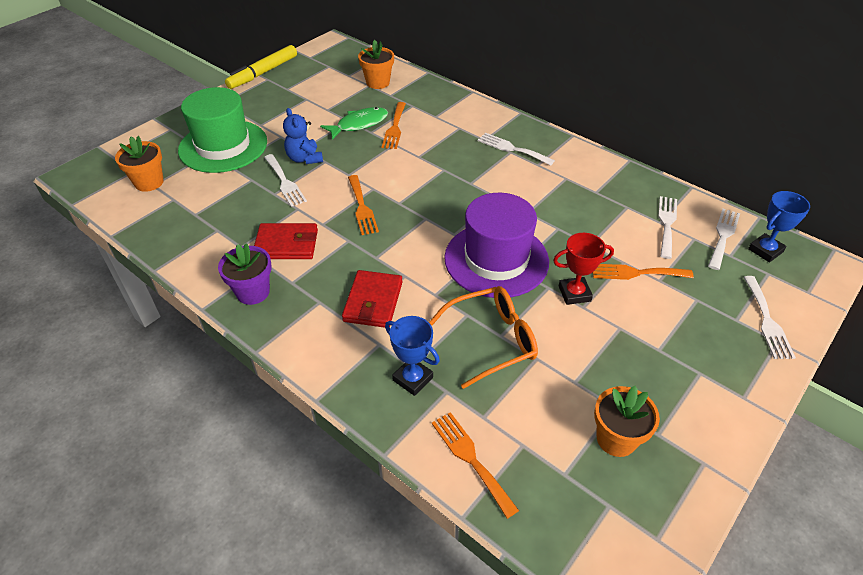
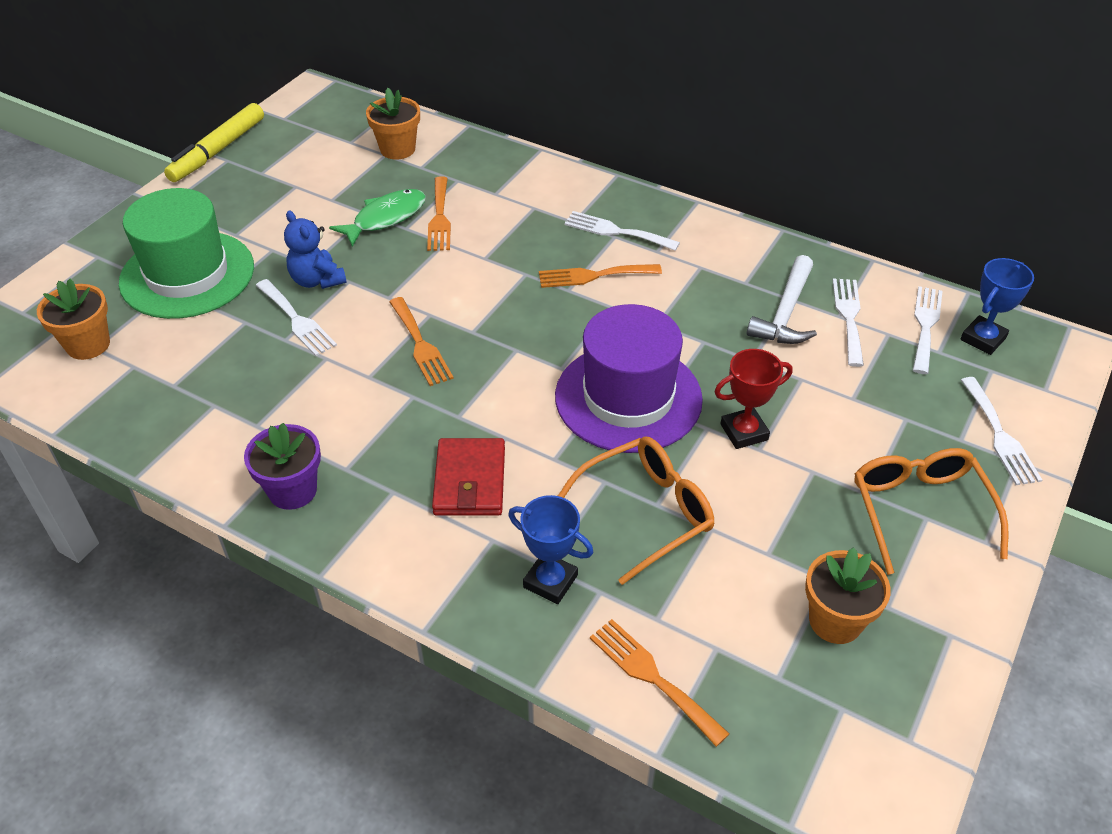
camera: 10 degrees left, 0 degrees up
(286, 244) = (324, 414): red wallet -> none
(621, 216) = (785, 313): none -> white hammer
(636, 273) = (820, 392): orange fork -> orange fork (593, 276)
(695, 367) = (919, 510): none -> orange glasses

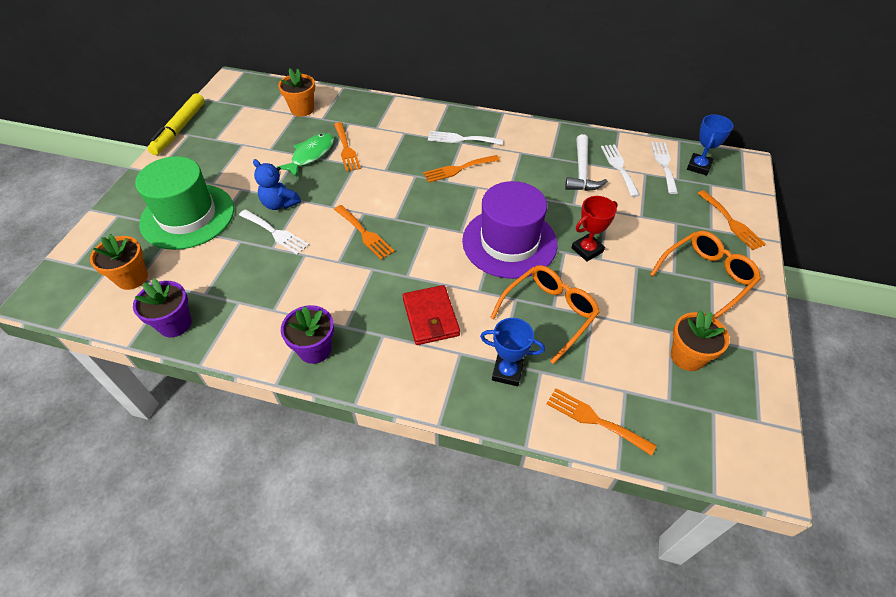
camera: 15 degrees left, 5 degrees up
(122, 417) = (175, 324): none -> purple flower pot
(919, 510) = (706, 277): orange glasses -> orange glasses turned 75 degrees clockwise
(1000, 435) = (731, 222): white fork -> orange fork

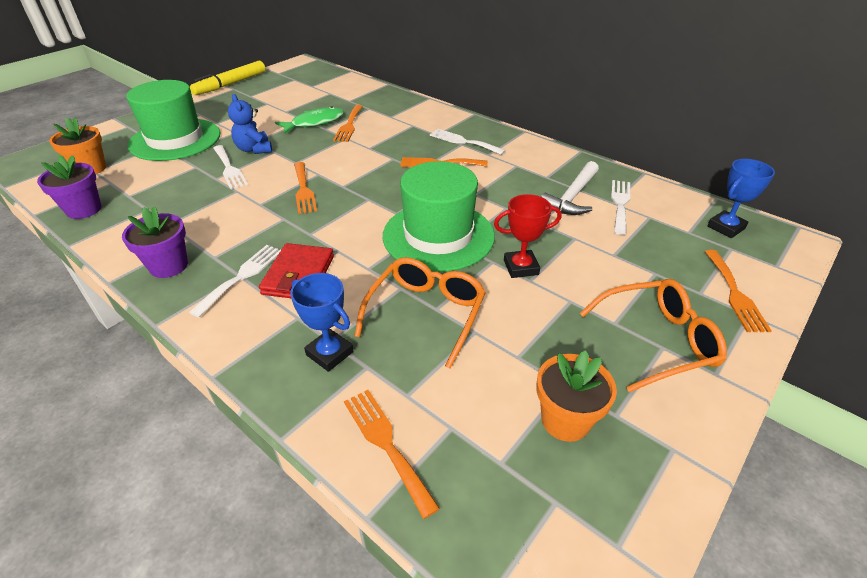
camera: 25 degrees right, 10 degrees down
(302, 109) = (339, 91): orange flower pot -> none
(509, 242) = (438, 236): purple hat -> green hat
(549, 313) = (426, 313): orange glasses -> orange glasses turned 45 degrees counterclockwise
(664, 164) = (680, 215): white fork -> white fork (242, 276)

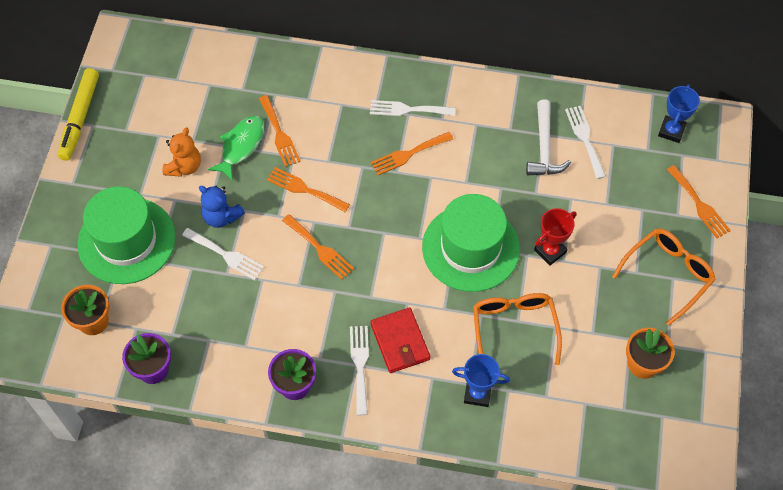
camera: 30 degrees left, 20 degrees up
(263, 120) = (184, 166): none -> orange teddy bear
(386, 444) = (557, 433): orange fork -> orange fork (304, 189)

